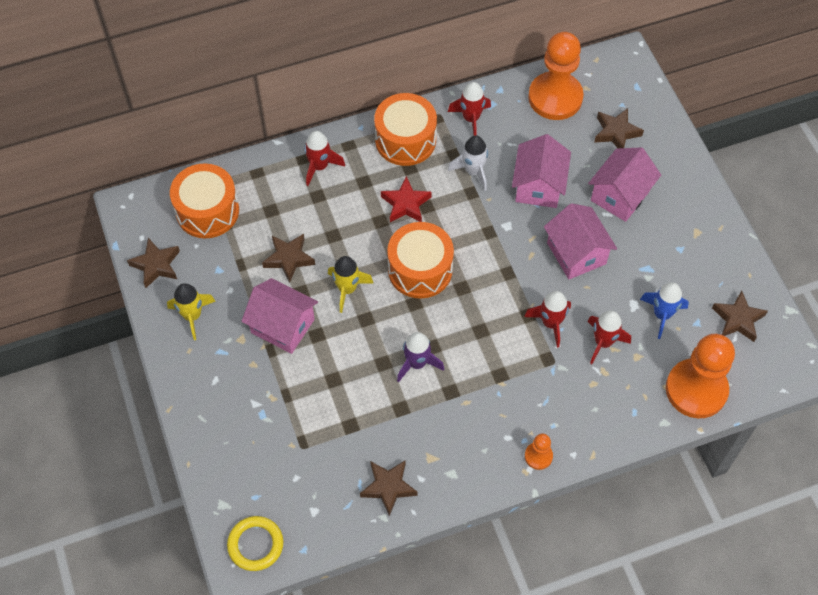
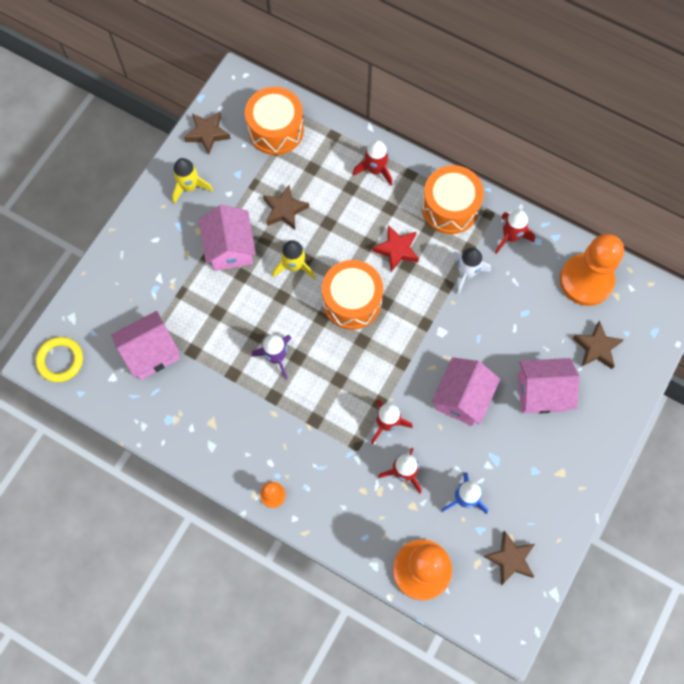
camera: 50 degrees right, 10 degrees up
(388, 487) = (167, 412): brown star -> none
(538, 186) = (495, 328): pink house -> pink house (151, 352)

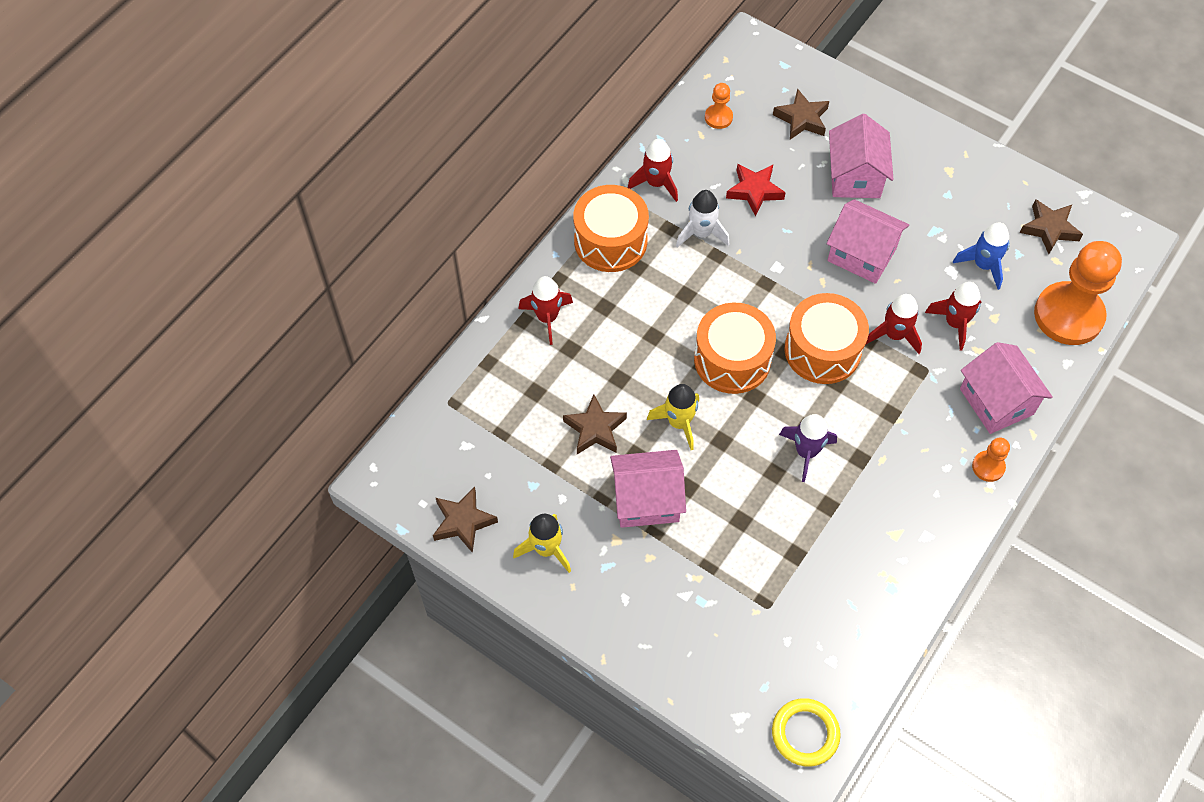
camera: 85 degrees left, 10 degrees down
(151, 352) = (796, 608): pink house -> pink house (996, 401)
(276, 130) = (470, 432): orange drum -> orange drum (822, 350)
(397, 250) = (664, 304): red star -> red star (754, 191)
(586, 280) = (718, 117): orange pawn -> orange pawn, size x0.45

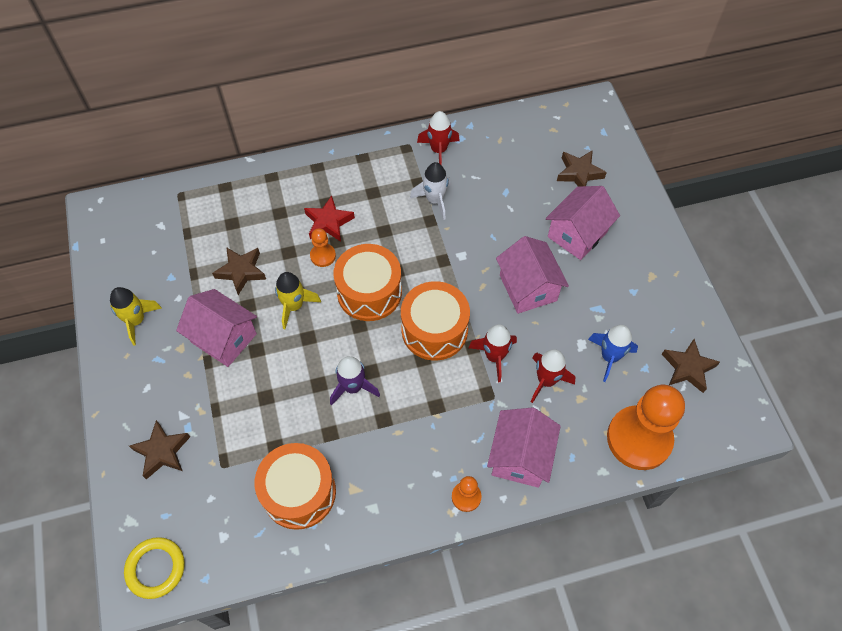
camera: 40 degrees right, 0 degrees up
(463, 522) = (111, 268): brown star -> brown star (162, 451)
(547, 318) = (286, 185): red rocket -> none
(610, 241) = (372, 166): orange drum -> orange drum (299, 492)
(718, 117) = (522, 136): orange pawn -> orange pawn (323, 256)
(754, 191) = (497, 197): red star -> red star (328, 222)

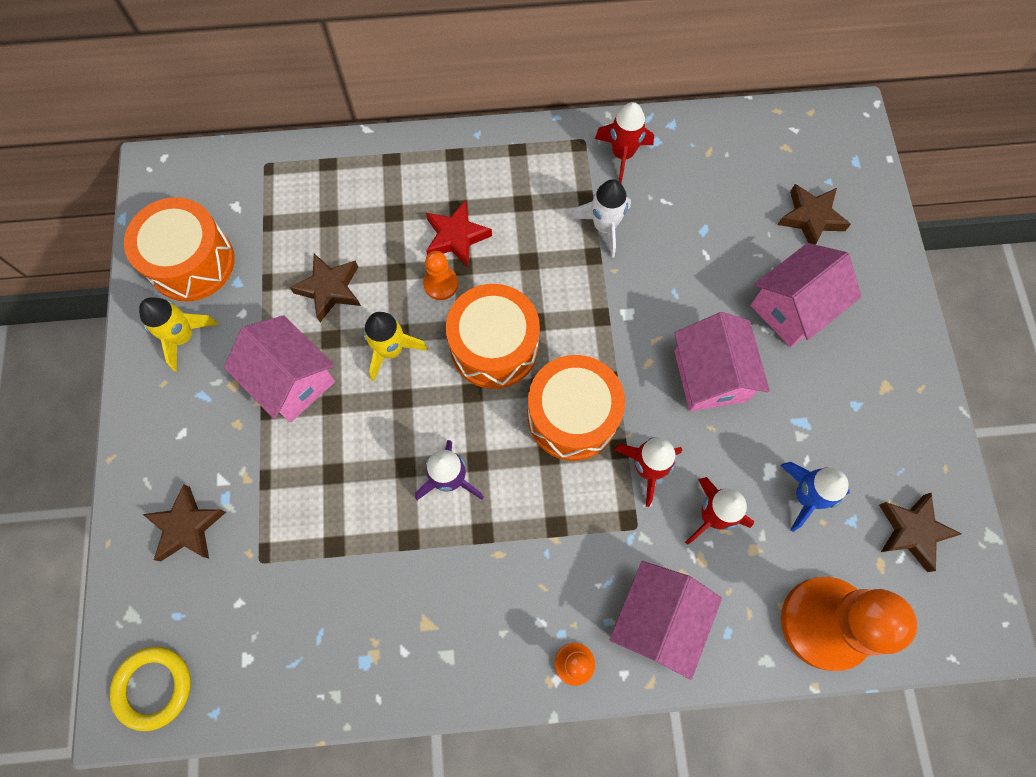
camera: 10 degrees right, 10 degrees up
(299, 492) = (354, 616): orange drum -> orange drum (191, 262)

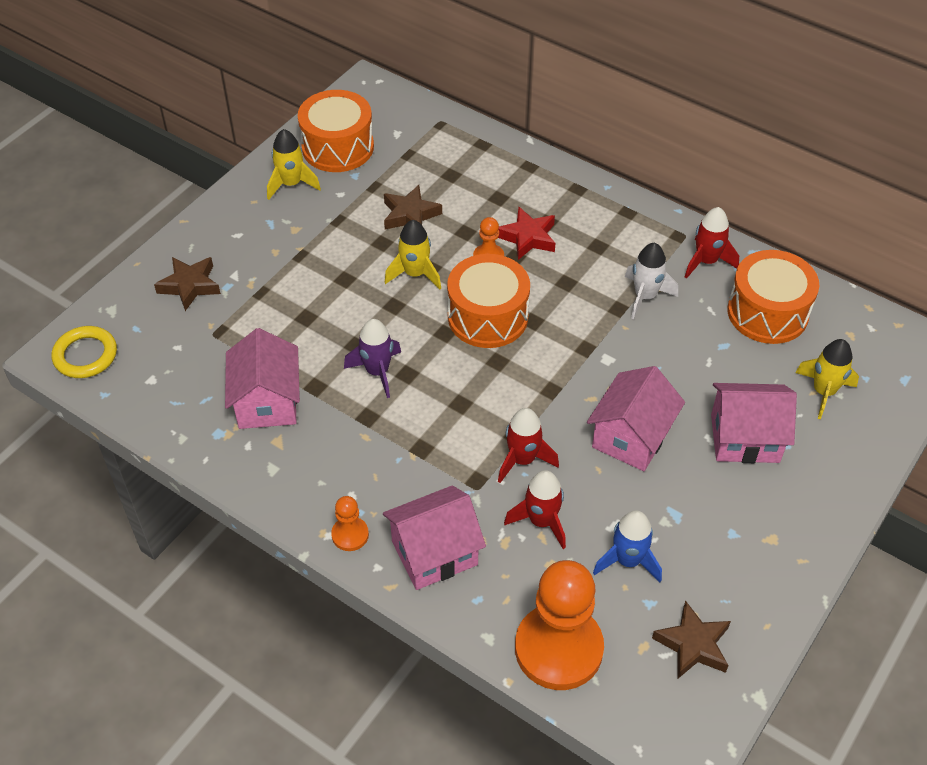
camera: 40 degrees right, 20 degrees down
(292, 380) = (333, 250): pink house -> pink house (267, 402)
(572, 416) = (501, 393): orange drum -> orange drum (767, 312)
(811, 218) = (823, 392): brown star -> yellow rocket

